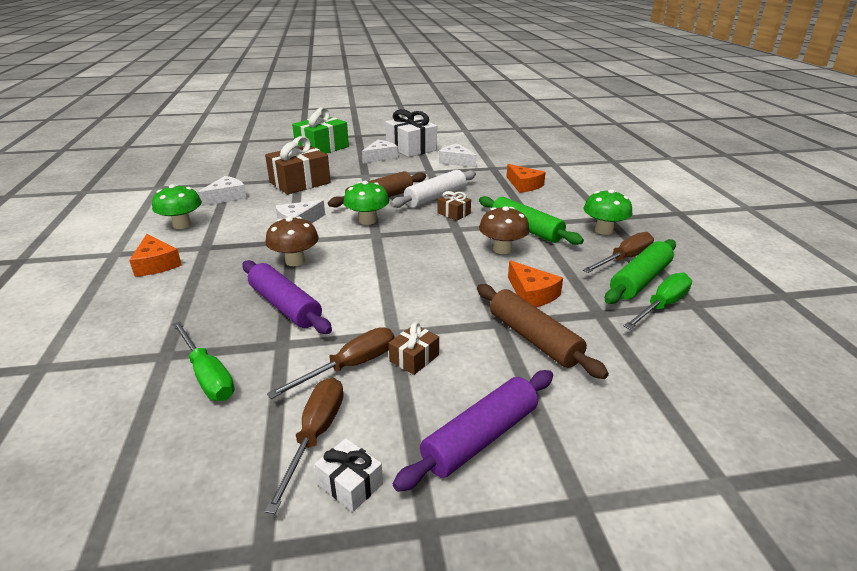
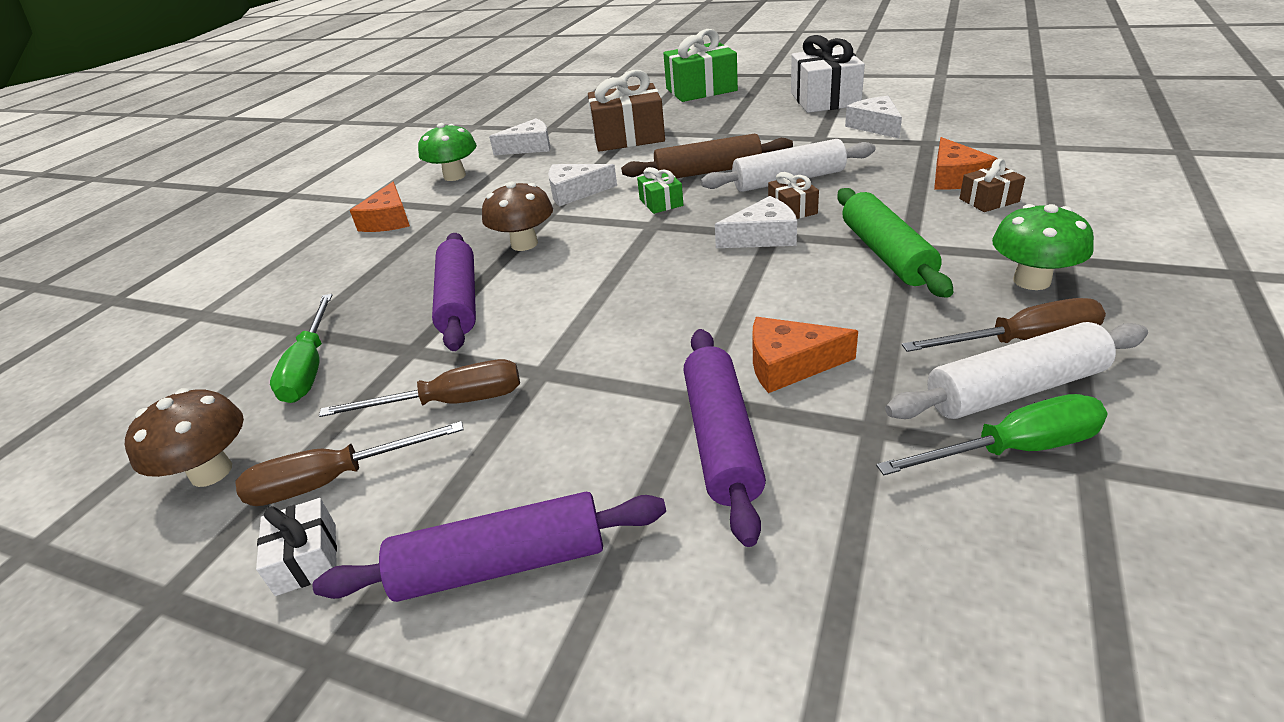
camera: 35 degrees right, 5 degrees up
(315, 435) = (333, 480): brown screwdriver -> brown screwdriver turned 150 degrees counterclockwise
(367, 221) = (661, 202): green mushroom -> green gift
(380, 157) = (766, 109): white cheese -> white cheese (762, 236)
(414, 358) = (532, 416): brown gift -> brown gift (989, 200)
(502, 249) = (813, 280): brown mushroom -> brown mushroom (211, 472)
(531, 294) = (789, 364): orange cheese -> orange cheese turned 90 degrees clockwise
(534, 339) = (721, 439): brown rolling pin -> purple rolling pin
(640, 280) = (1014, 390): green rolling pin -> white rolling pin

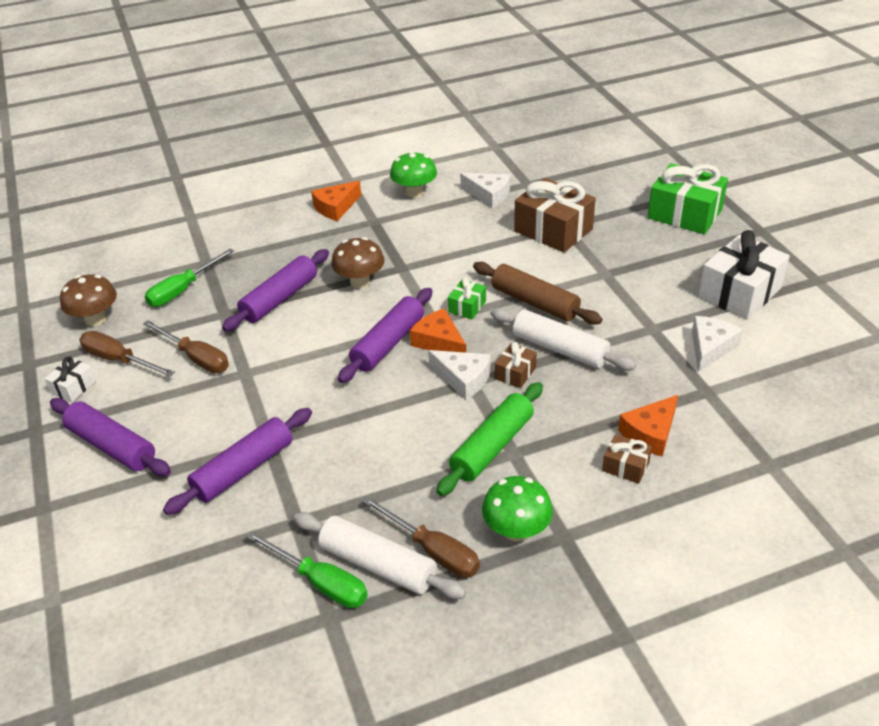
camera: 45 degrees right, 5 degrees up
(575, 192) = (444, 260): white cheese -> none
(646, 259) = (388, 343): none -> purple rolling pin
(789, 364) = (327, 462): orange cheese -> orange cheese (439, 342)

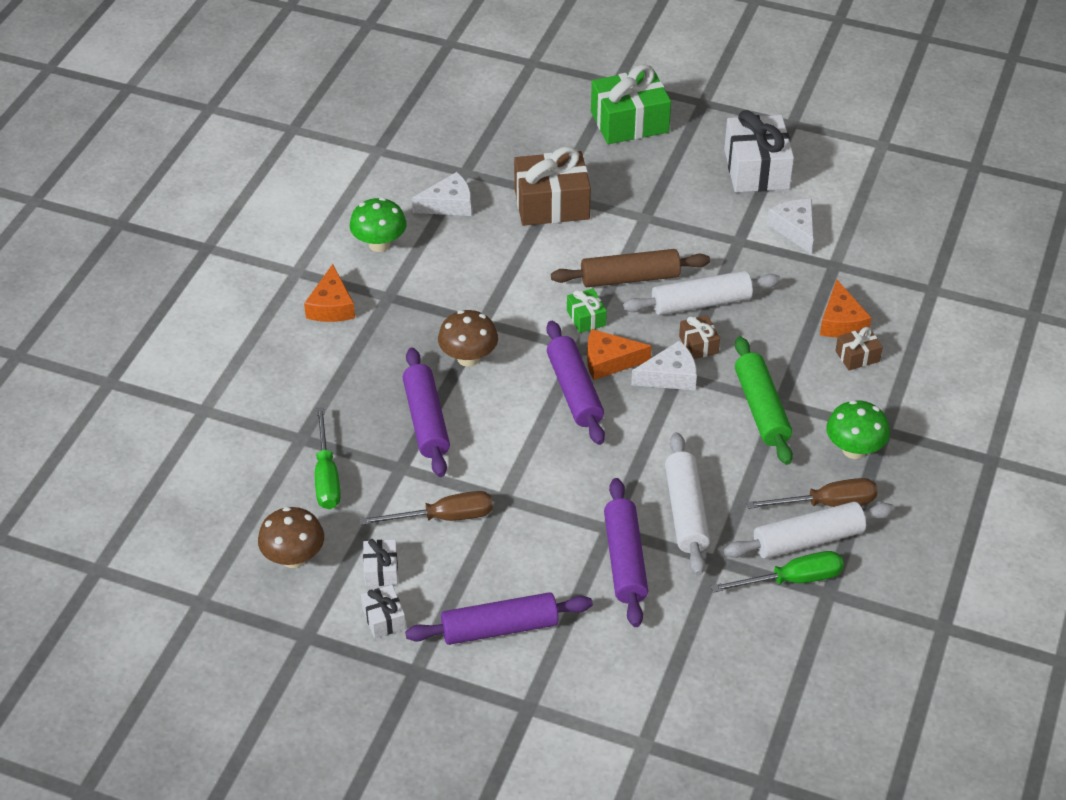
camera: 50 degrees left, 5 degrees up
(119, 360) = (381, 570): brown screwdriver -> white gift
(330, 472) = (686, 512): none -> white rolling pin

